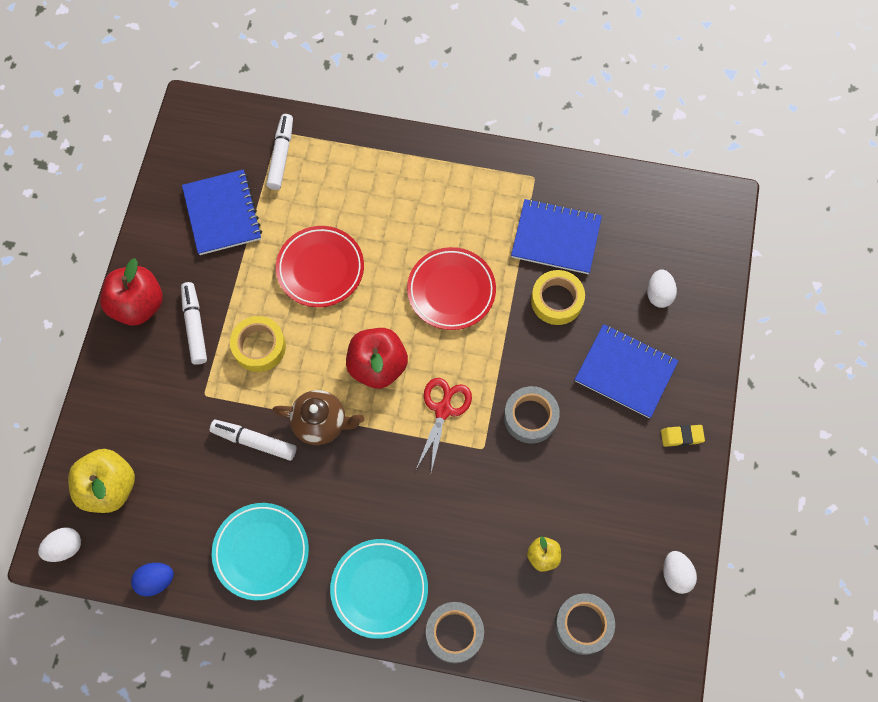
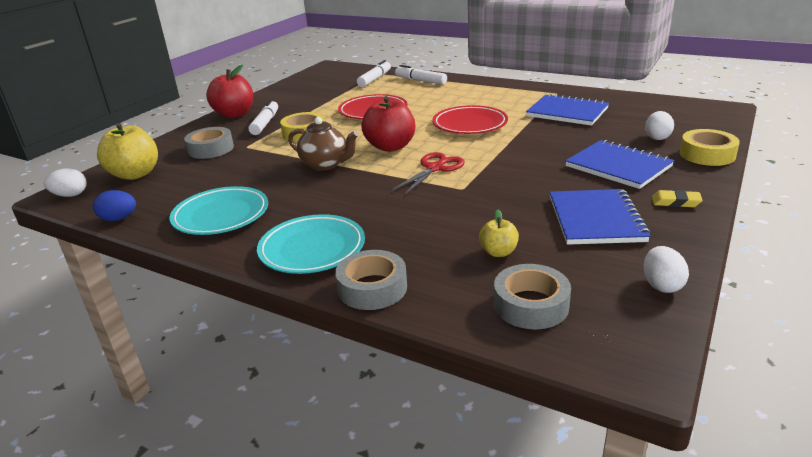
camera: 20 degrees right, 40 degrees down
(222, 213) = (320, 92): blue notebook -> blue notebook (595, 219)
(254, 441) = (265, 167): white marker -> white marker (420, 81)
(530, 417) = (516, 178): grey tape -> grey tape (211, 149)
(556, 300) = (560, 134): yellow tape -> yellow tape (707, 154)

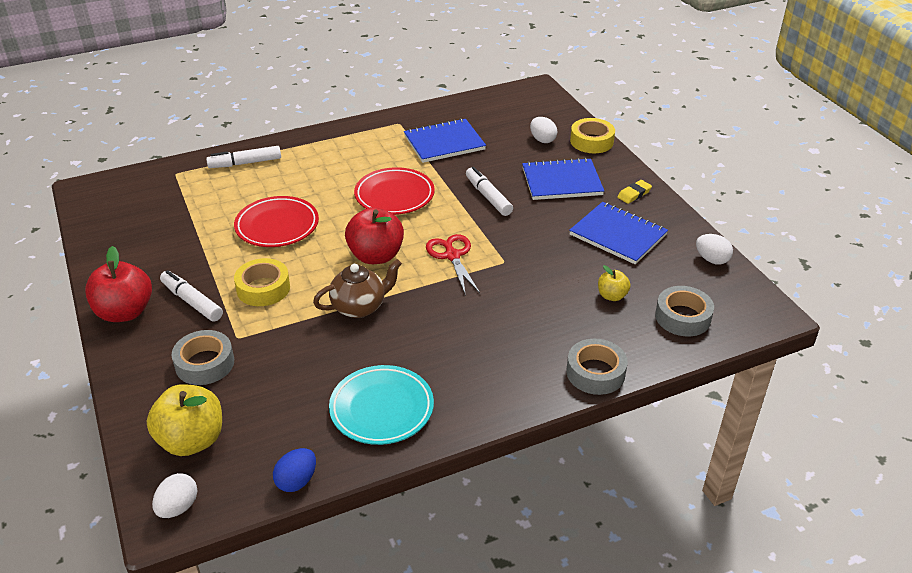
camera: 55 degrees left, 10 degrees up
(312, 249) = (507, 378): turquoise plate -> none
(375, 79) = (188, 183): white marker -> white marker (488, 197)

